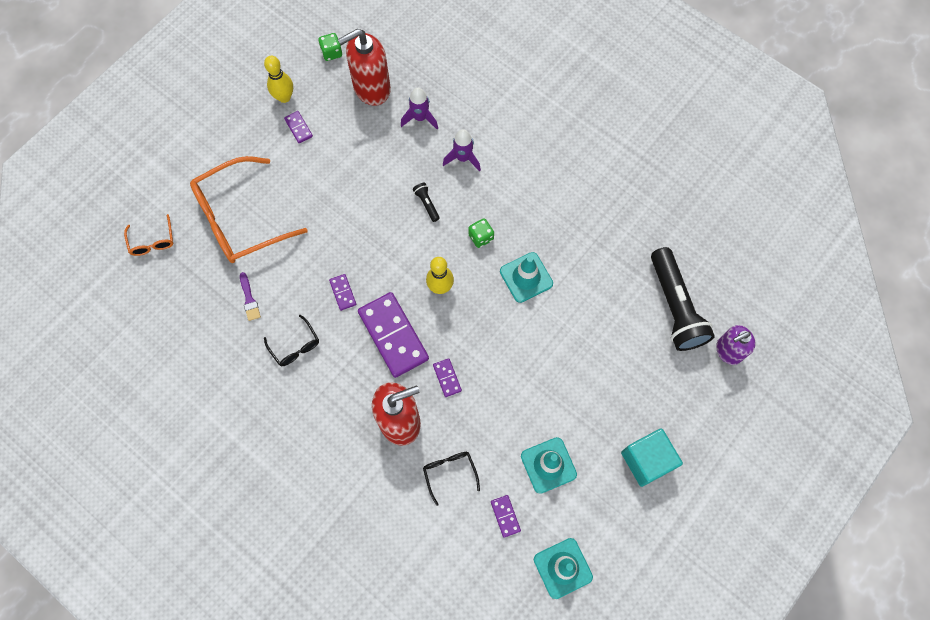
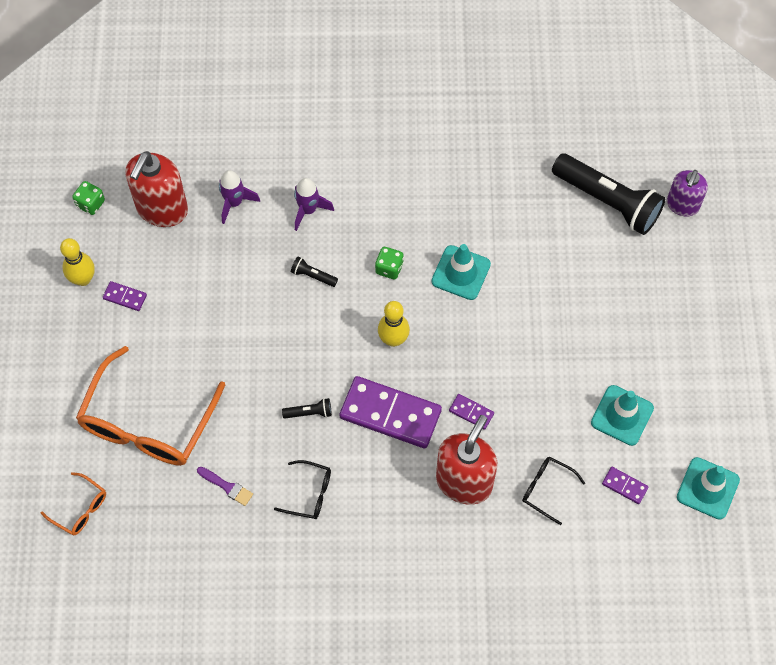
camera: 40 degrees left, 5 degrees down
(343, 292) = (309, 412): purple domino -> black flashlight
(647, 460) = (697, 346): turquoise cube -> none

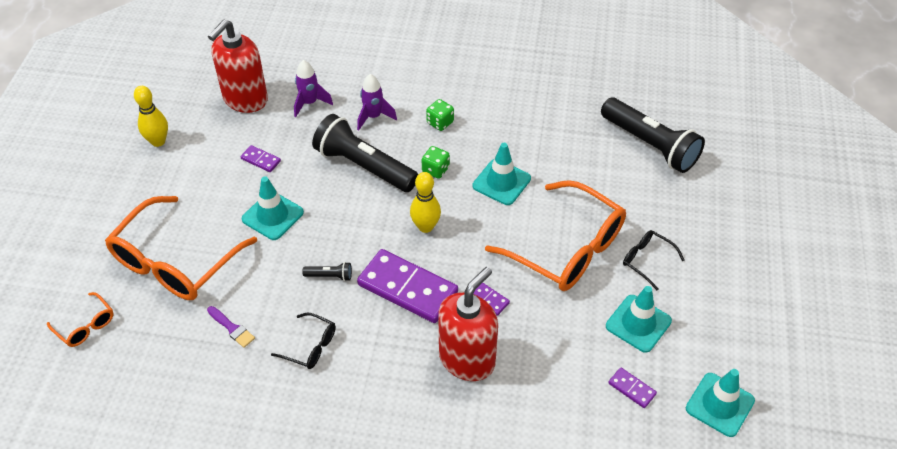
camera: 10 degrees right, 15 degrees down
(90, 203) = (185, 88): green dice -> green dice (440, 122)
(125, 297) = (190, 160): purple domino -> purple domino (260, 160)
(232, 352) = (272, 216): none -> turquoise traffic cone
(313, 275) = (364, 166): black flashlight -> black flashlight, size x2.48
(541, 342) = (567, 249): none -> orange glasses
(546, 489) = (549, 379): black glasses -> black glasses (646, 260)
(682, 205) = (721, 157): purple soap dispenser -> none

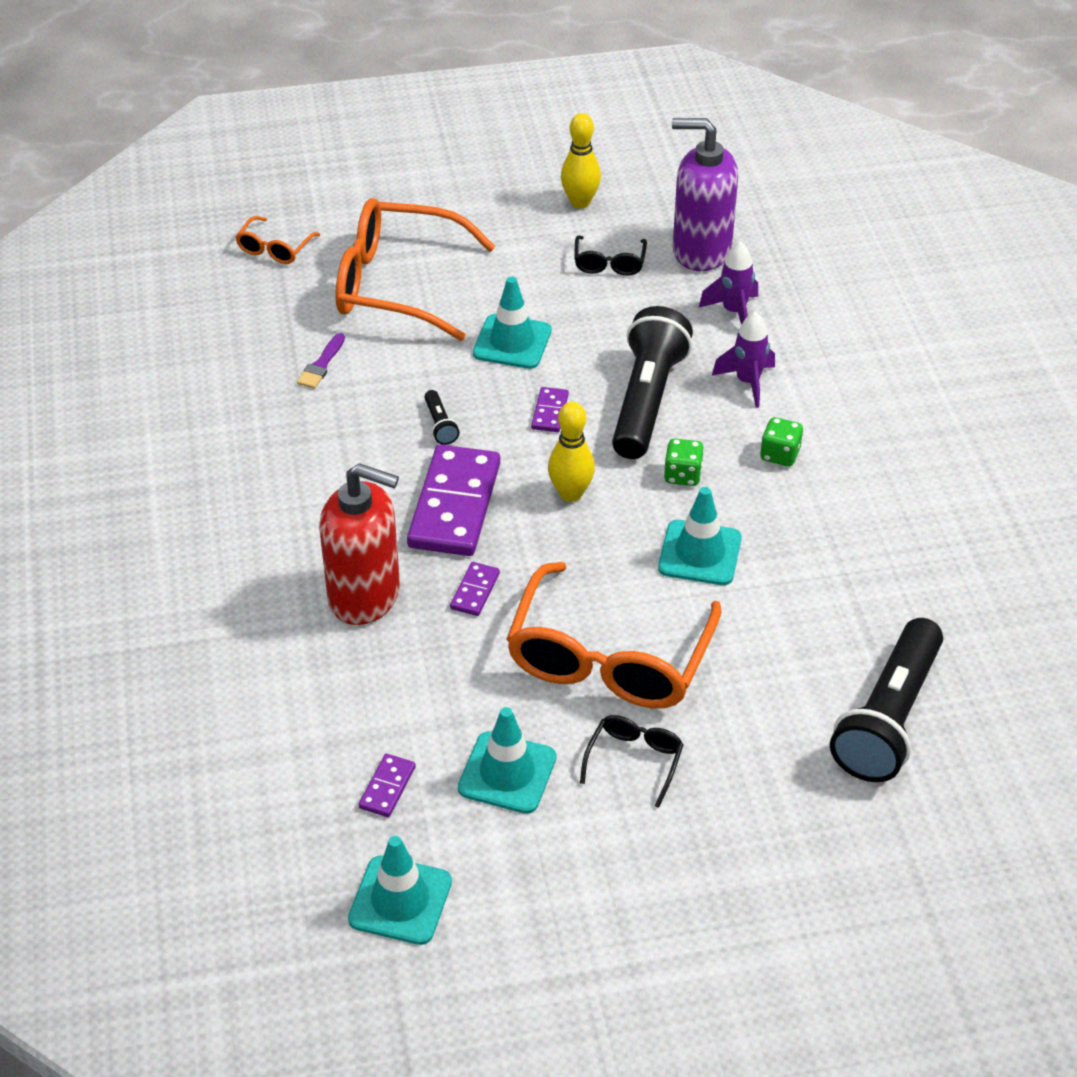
camera: 70 degrees right, 5 degrees down
(245, 99) = (701, 250): red soap dispenser -> purple soap dispenser
(260, 160) = (601, 300): purple domino -> purple domino (549, 412)
(311, 346) = (323, 441): black glasses -> black glasses (609, 263)

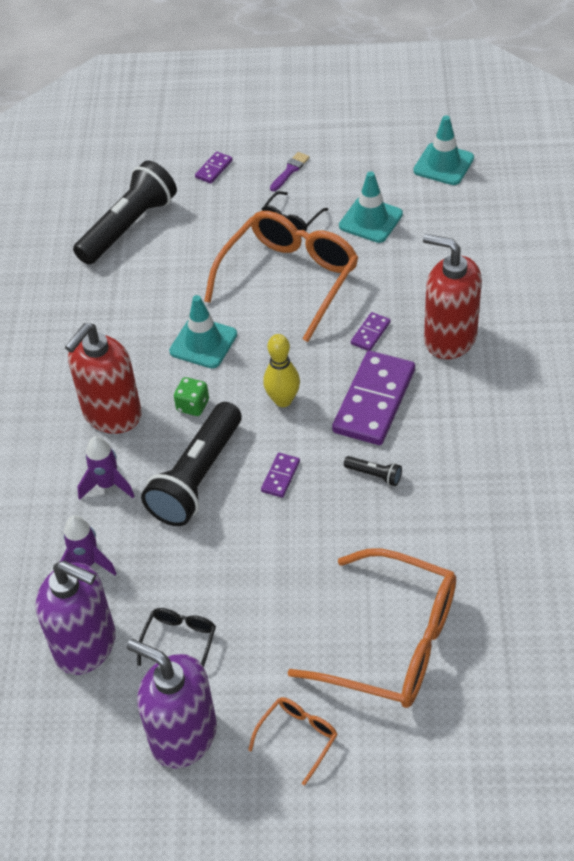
camera: 165 degrees left, 5 degrees up
(274, 249) = (515, 712): orange glasses -> orange glasses (298, 737)
(321, 365) = (472, 552): purple brush -> purple brush (290, 170)
(387, 787) = (445, 219): purple domino -> purple domino (214, 169)
(440, 425) = (374, 475): black flashlight -> black flashlight turned 120 degrees clockwise
(512, 342) = (296, 555): turquoise traffic cone -> none
(580, 202) = (183, 736): yellow bowling pin -> purple soap dispenser
(780, 455) = (112, 414): green dice -> red soap dispenser

